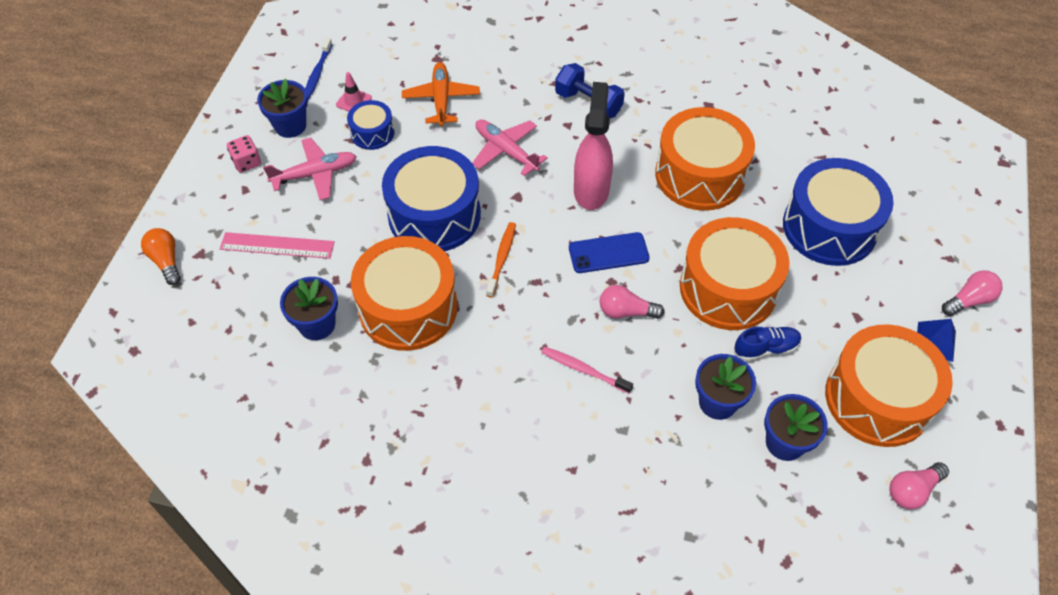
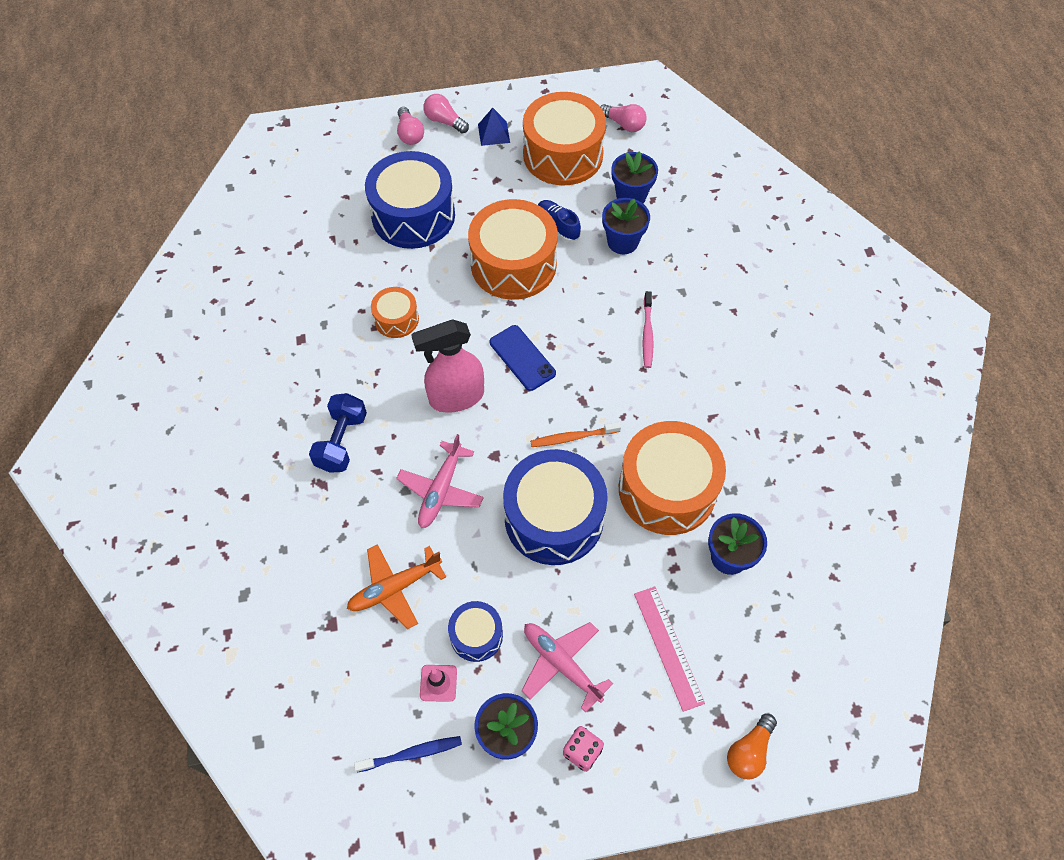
camera: 115 degrees left, 5 degrees up
(626, 311) = (575, 325): pink light bulb -> pink light bulb (410, 134)
(700, 175) = (396, 319): orange drum -> orange drum, size x0.50

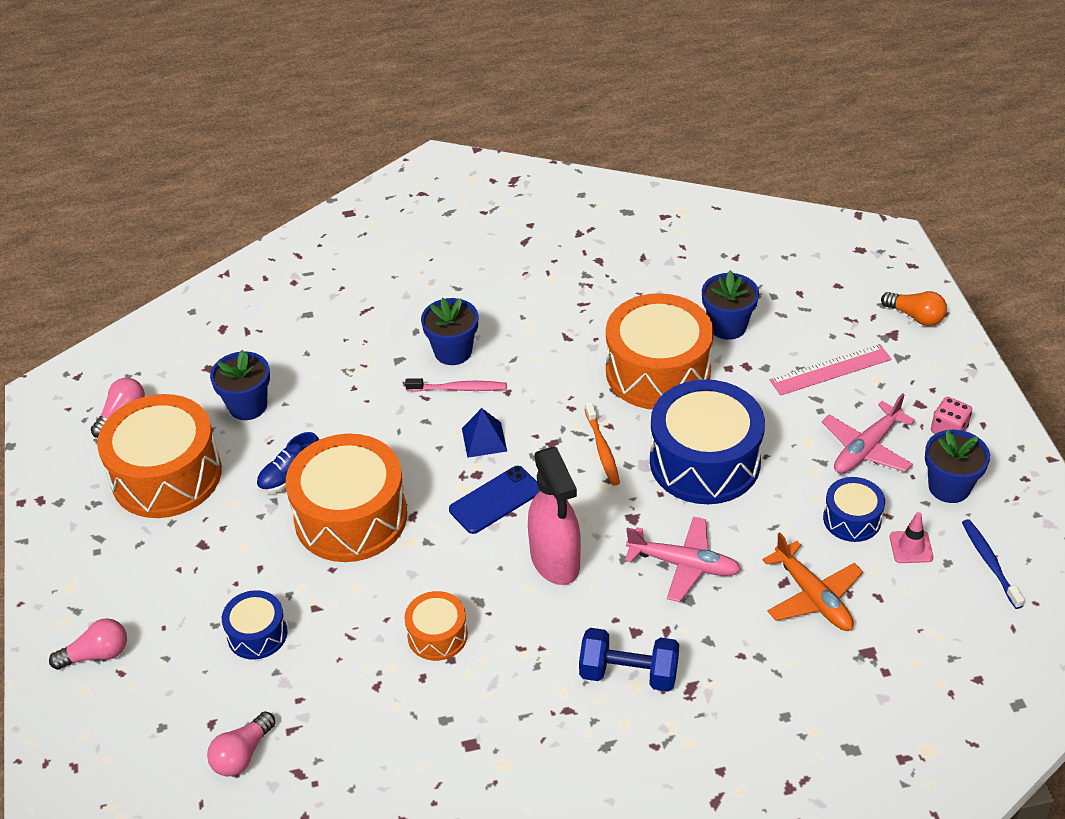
camera: 90 degrees left, 15 degrees down
(413, 215) = (257, 634): blue drum -> blue drum, size x0.50
(444, 121) = (78, 613): pink light bulb -> pink light bulb (242, 754)
(493, 133) = (113, 553): blue pyramid -> blue pyramid (484, 439)
(622, 242) = (321, 412): blue flower pot -> blue flower pot (453, 351)

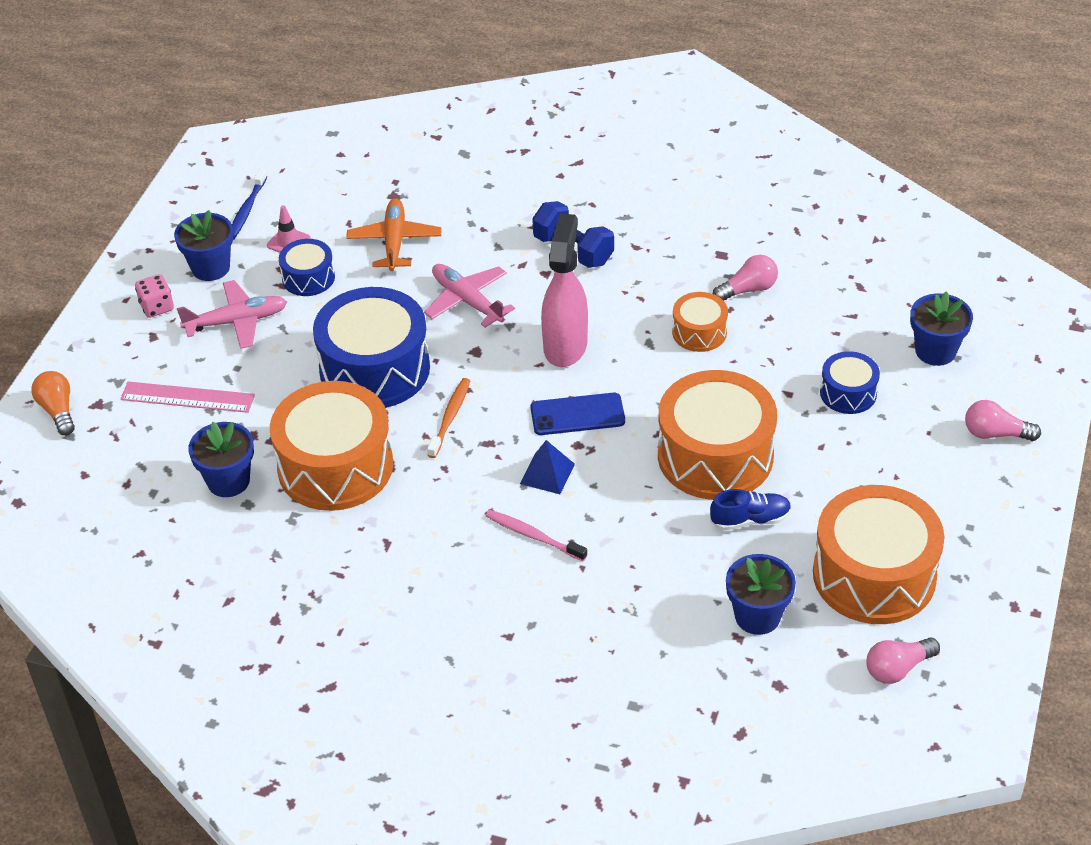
camera: 150 degrees left, 0 degrees up
(242, 754) = (898, 314): pink light bulb -> pink light bulb (748, 289)
(453, 351) = (510, 580): blue flower pot -> blue flower pot (935, 351)

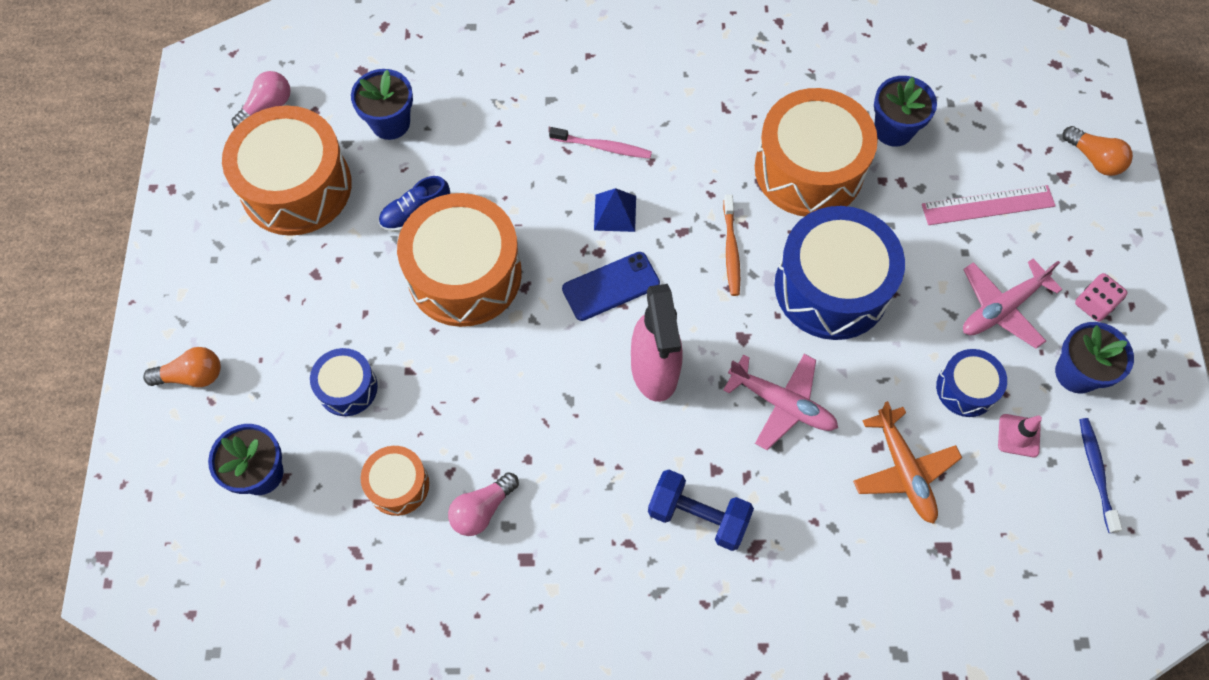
camera: 160 degrees right, 20 degrees up
(699, 332) = (520, 429): orange drum -> orange drum (398, 485)
(995, 434) = (192, 376): pink light bulb -> orange light bulb

